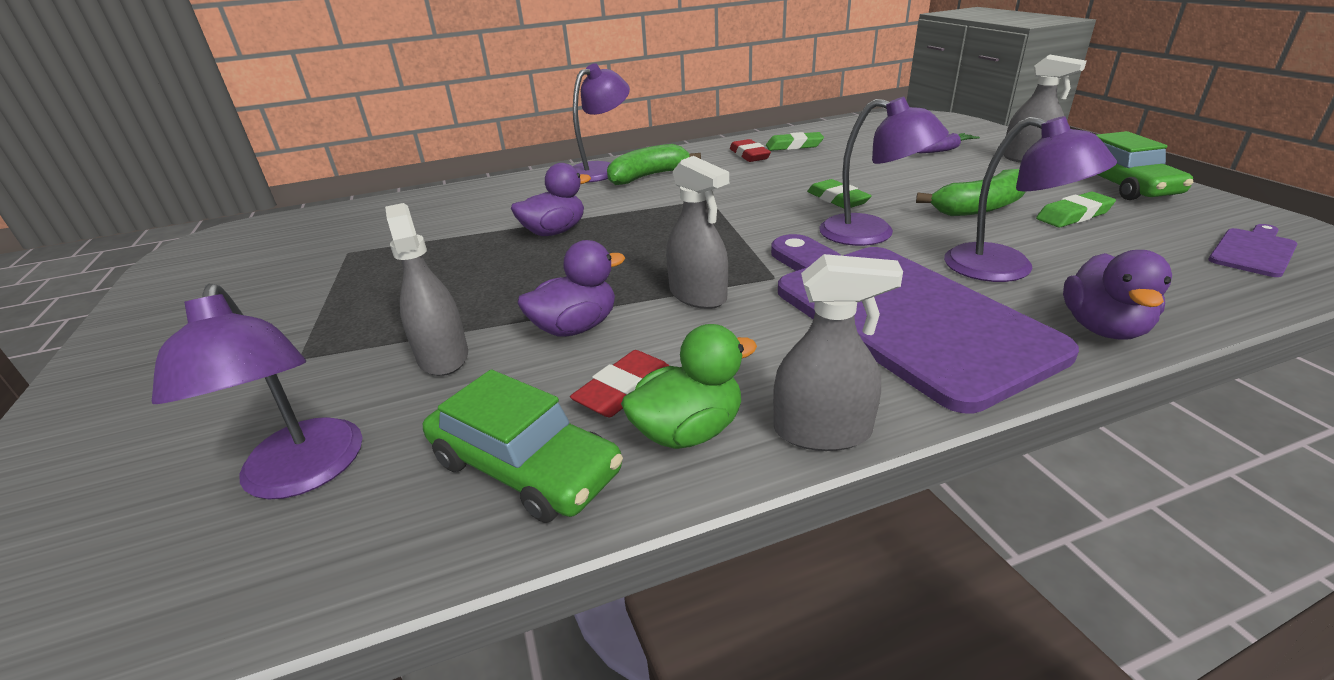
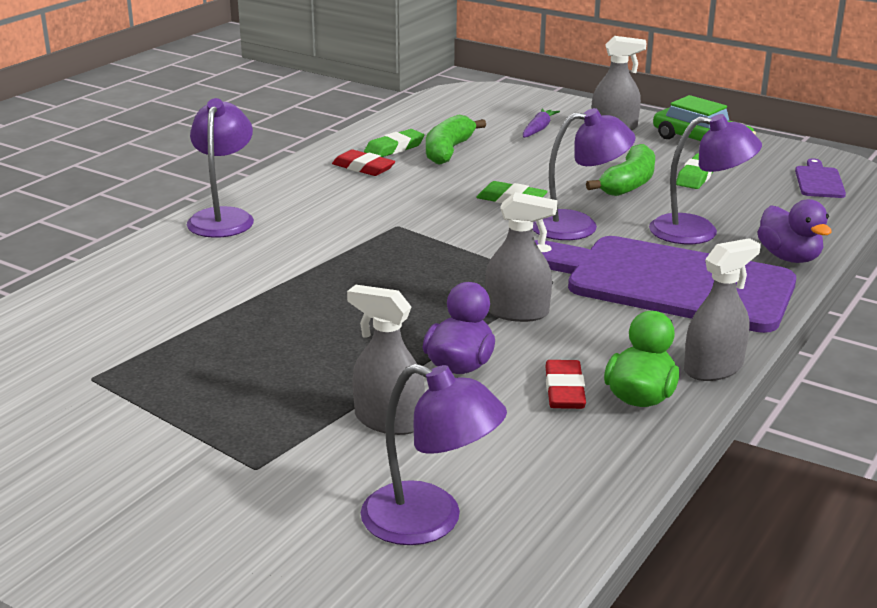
camera: 40 degrees left, 5 degrees down
(525, 466) = (573, 453): green car -> none
(554, 232) = (294, 295): purple duck -> none
(648, 176) = (292, 214): green banana -> green banana (448, 151)

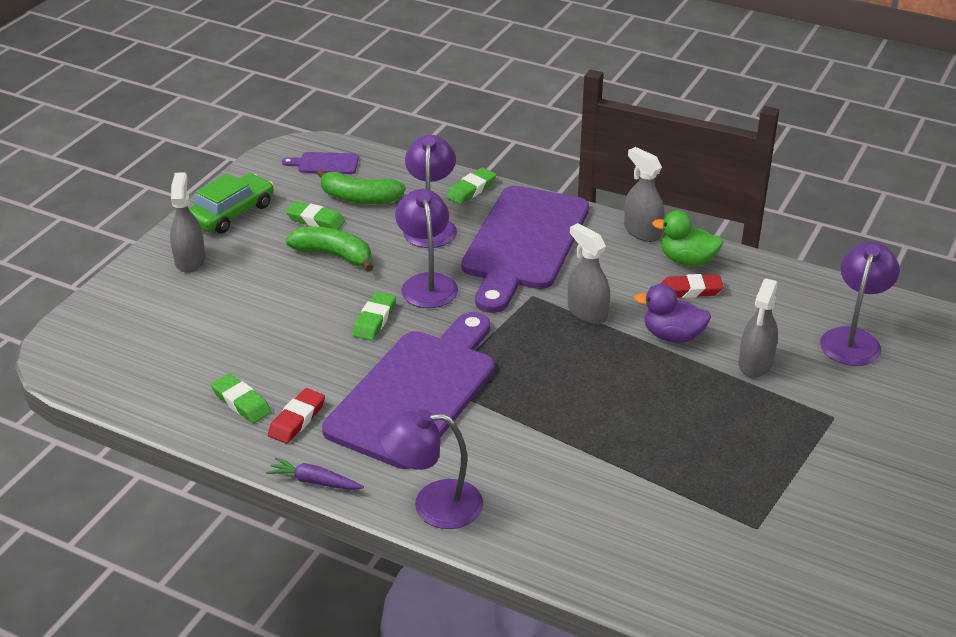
camera: 95 degrees left, 10 degrees up
(387, 215) = (416, 392): none -> purple cutting board
(448, 151) = (250, 364): green banana -> green banana (359, 198)
(517, 312) = (587, 312): grey spray bottle -> grey spray bottle turned 45 degrees counterclockwise
(538, 129) = (190, 307): purple carrot -> purple carrot (314, 481)
(789, 257) = (471, 190): purple duck -> green eraser

